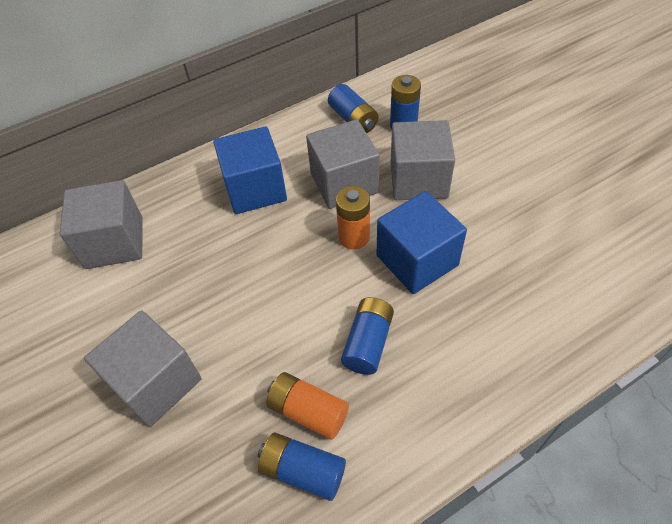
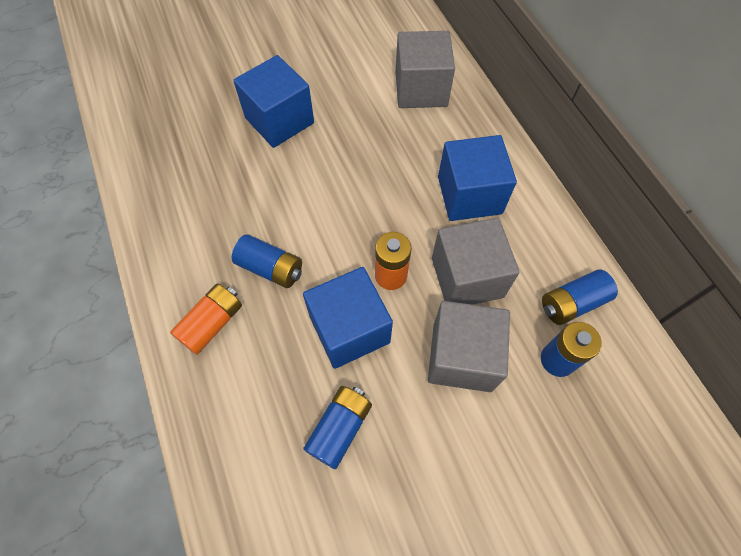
camera: 95 degrees right, 10 degrees up
(156, 382) = (279, 120): grey cube -> blue cube
(303, 470) = (180, 207): blue battery -> blue battery (340, 428)
(308, 411) = (224, 216): orange battery -> orange battery (212, 323)

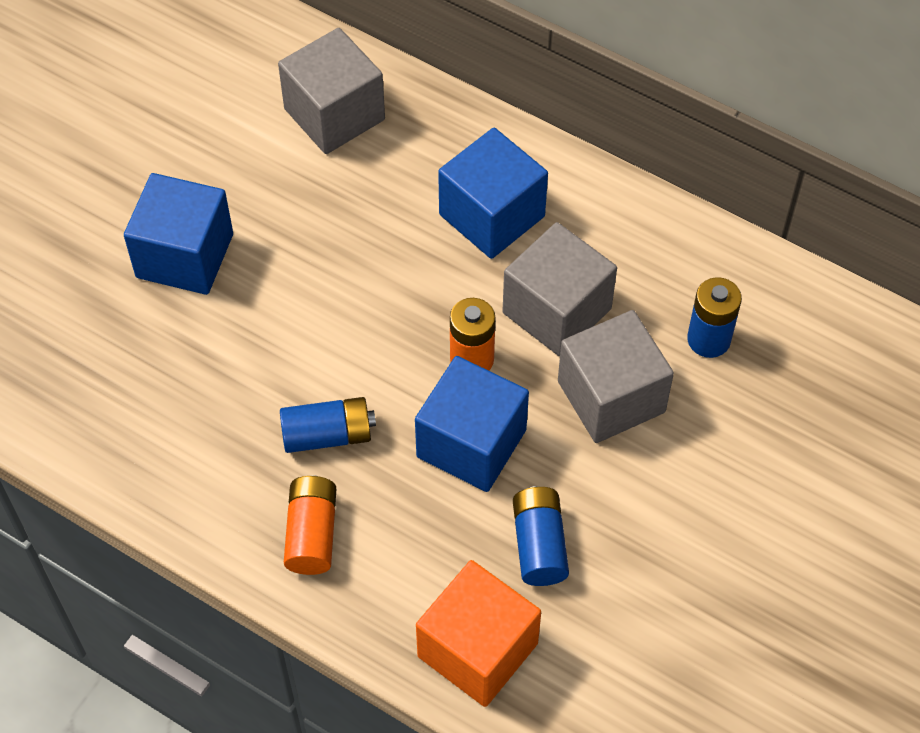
camera: 35 degrees left, 5 degrees down
(244, 475) = (477, 650): none -> orange cube
(572, 303) = (685, 272): blue battery -> none

